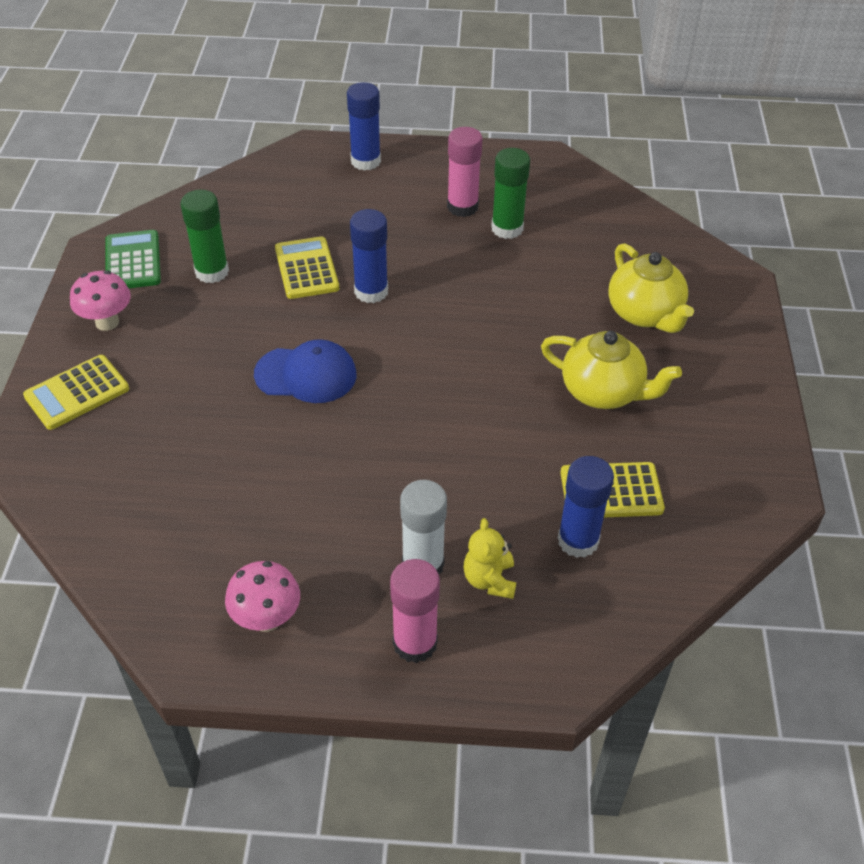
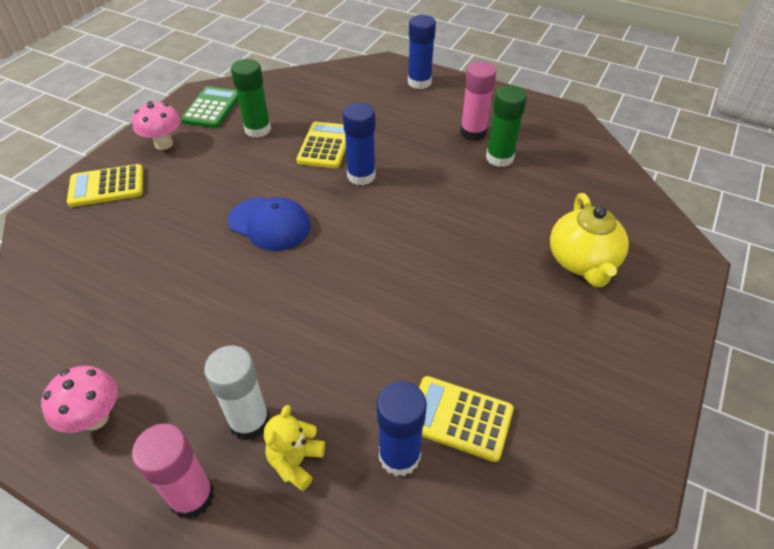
camera: 25 degrees right, 0 degrees up
(603, 392) = (504, 319): yellow teapot -> none

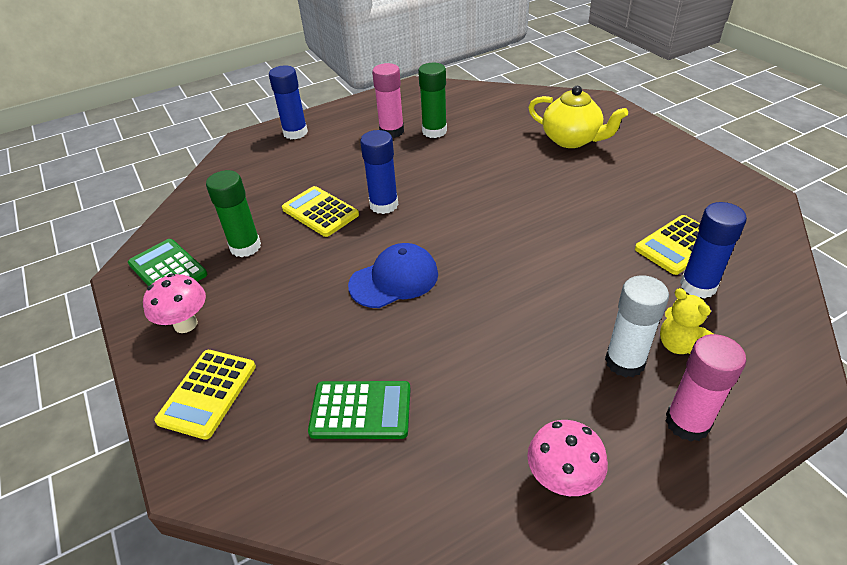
camera: 55 degrees left, 5 degrees down
(121, 268) = (361, 410): none -> green calculator

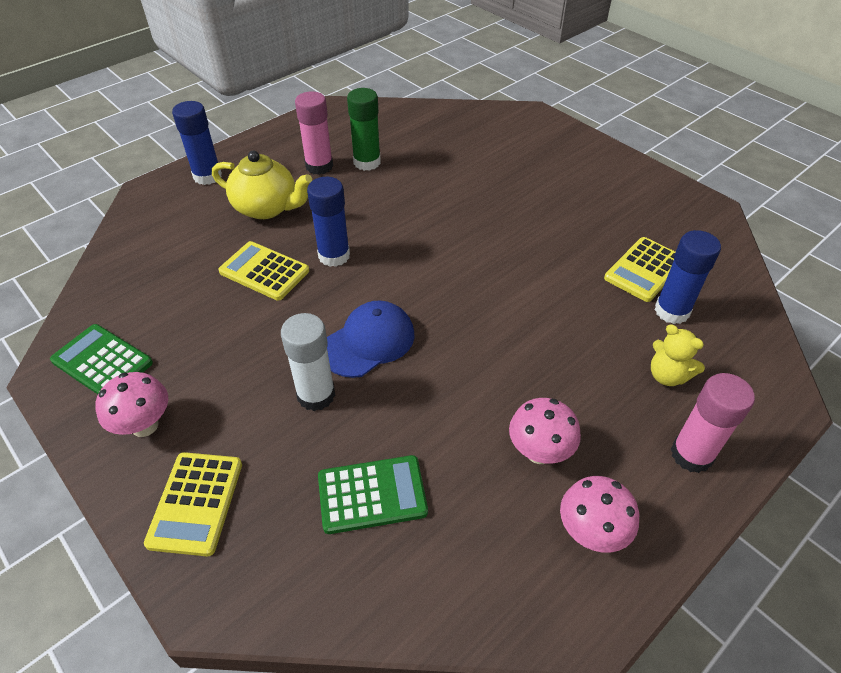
camera: 15 degrees left, 5 degrees up
(245, 247) = (188, 323): green glue stick -> none
(529, 397) = (539, 452): none -> pink mushroom
(571, 140) = (514, 161): yellow teapot -> yellow teapot (267, 208)
(624, 362) = (621, 401): white glue stick -> white glue stick (316, 395)

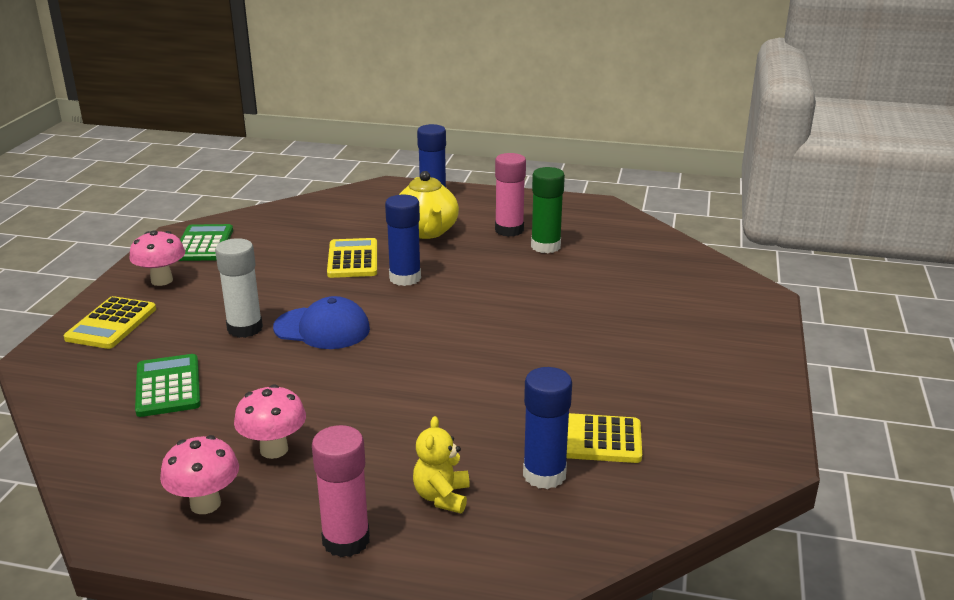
camera: 55 degrees right, 20 degrees down
(196, 503) = (111, 324): yellow calculator -> yellow calculator turned 45 degrees counterclockwise
(372, 494) = (168, 386): green calculator -> green calculator turned 150 degrees counterclockwise

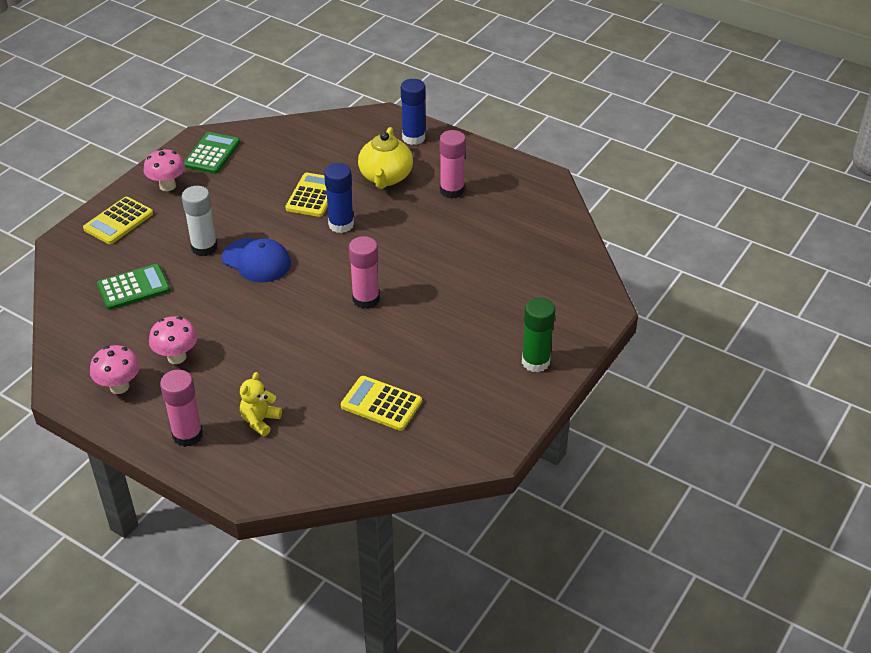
camera: 20 degrees right, 15 degrees up
(168, 386) = (133, 288): green calculator -> green calculator turned 60 degrees clockwise
(487, 339) = (366, 299): none -> pink glue stick
(544, 474) = (333, 422): blue glue stick -> none
(545, 246) = (469, 215): green glue stick -> green glue stick (535, 362)

